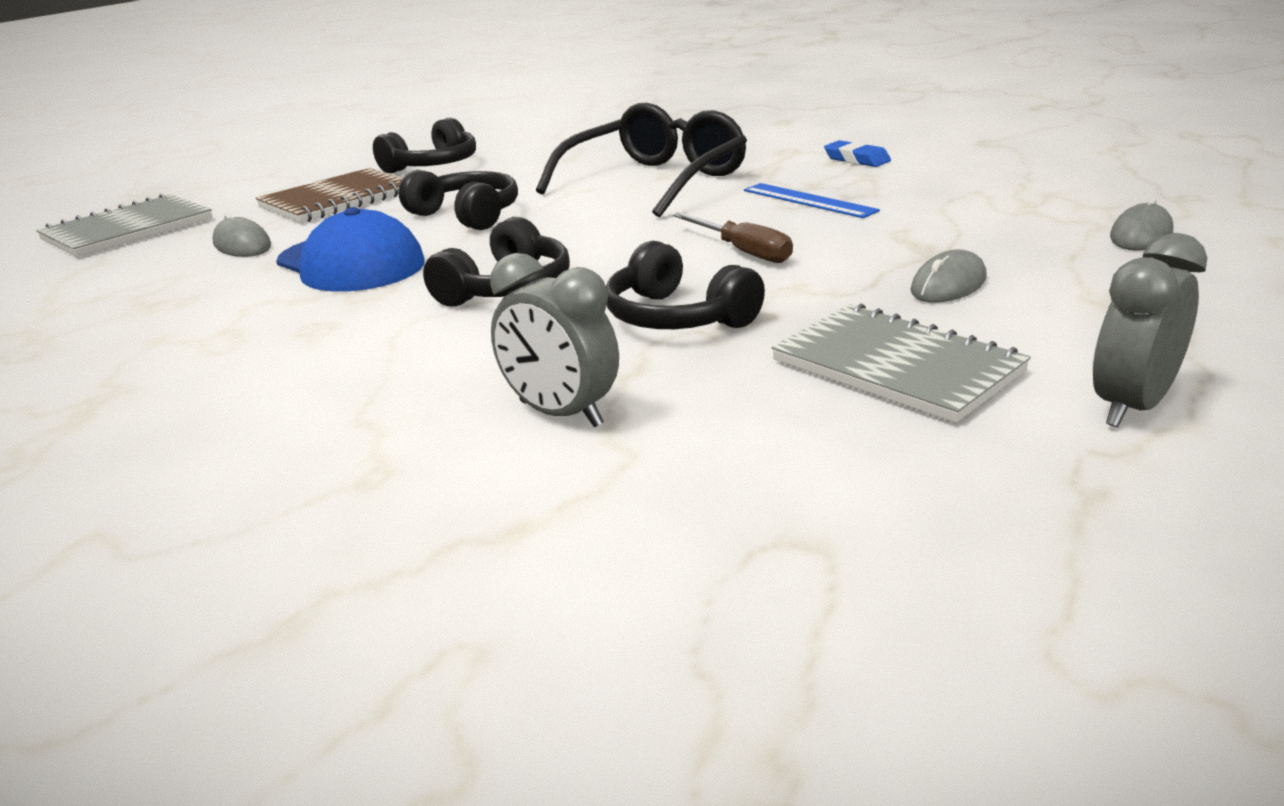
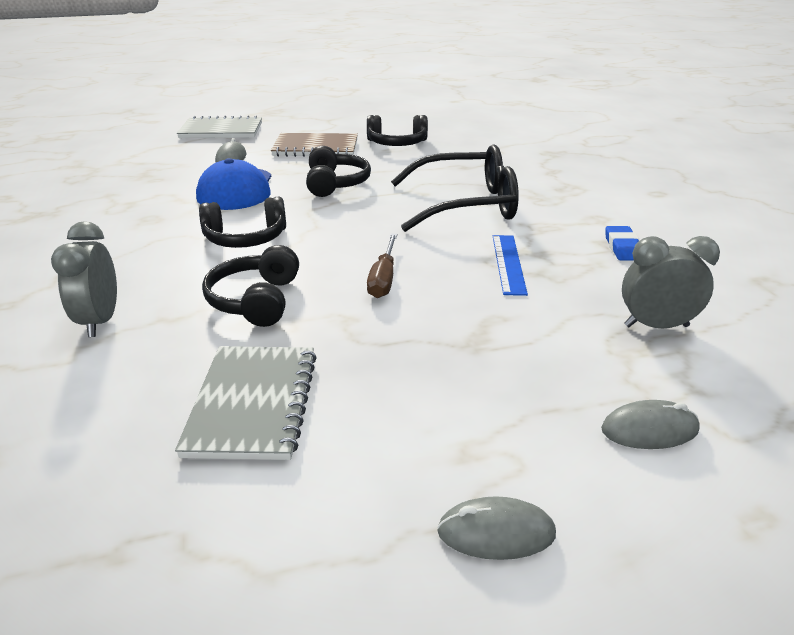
camera: 45 degrees right, 5 degrees up
(948, 285) = (417, 374): grey mouse -> grey mouse (496, 533)
(1131, 407) = (269, 532): grey clock -> grey clock (656, 326)

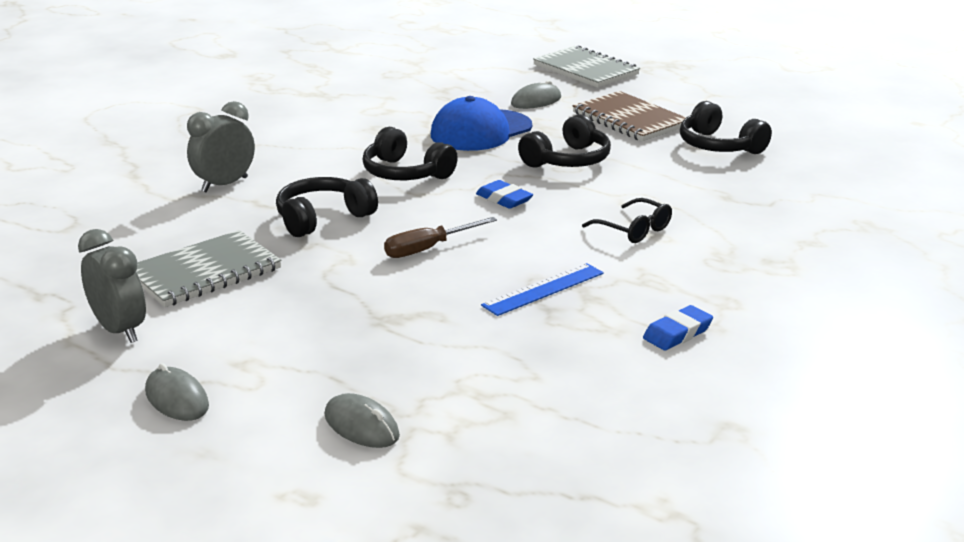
camera: 50 degrees right, 5 degrees down
(353, 223) = (504, 199): none -> blue eraser
(466, 205) = (634, 230): black glasses -> black glasses, size x0.47
(656, 326) = (535, 390): grey clock -> grey clock (119, 330)

